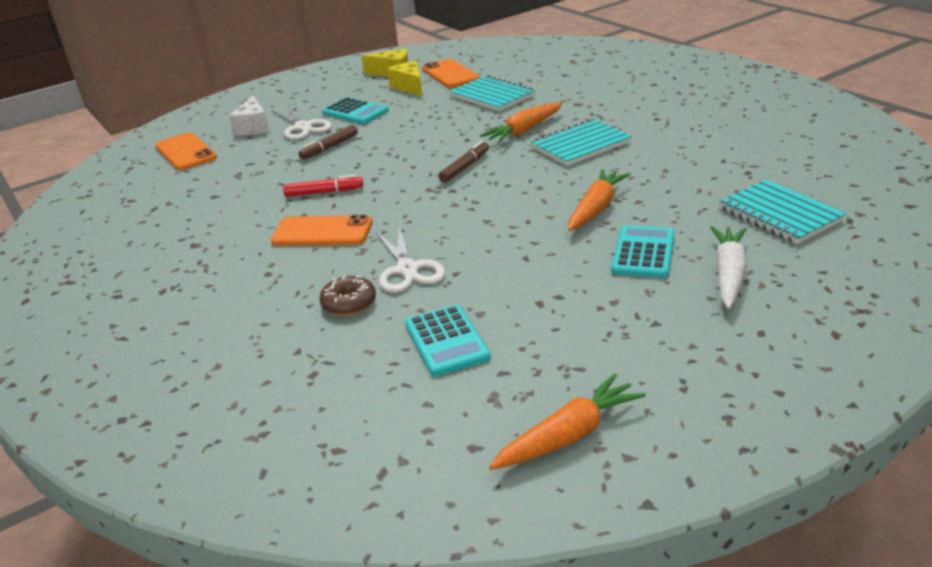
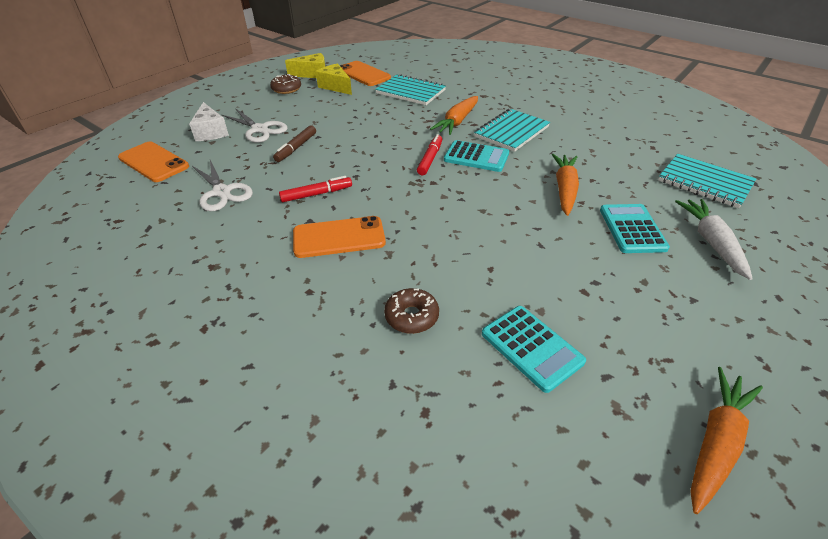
camera: 20 degrees left, 10 degrees up
(354, 87) = (286, 89): none -> brown donut
(355, 112) = (300, 112): turquoise calculator -> turquoise calculator (476, 157)
(407, 269) = (445, 270): white scissors -> white scissors (222, 192)
(465, 167) = (430, 159): brown marker -> red marker

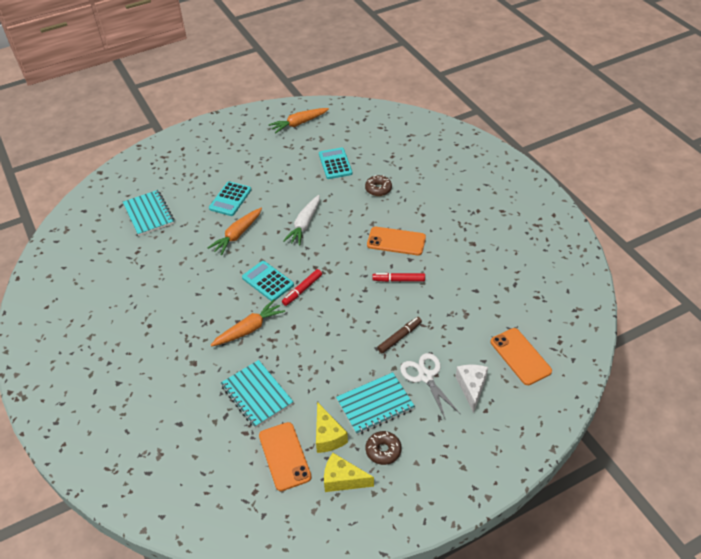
camera: 155 degrees left, 5 degrees up
(222, 192) = (465, 302): white scissors -> none
(511, 132) = (217, 300): turquoise notebook -> turquoise notebook (375, 405)
(711, 242) = (201, 181): white carrot -> white carrot (304, 224)

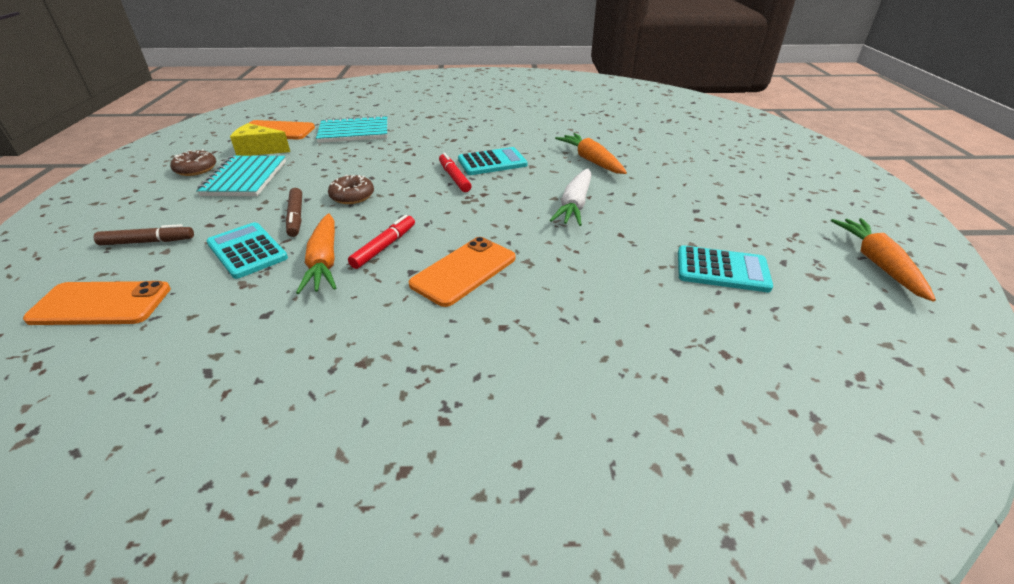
camera: 115 degrees right, 10 degrees down
(149, 214) = (667, 125): turquoise notebook -> none
(230, 199) = (668, 168): turquoise calculator -> turquoise calculator (247, 251)
(249, 329) = (435, 142): orange carrot -> orange carrot (324, 262)
(304, 224) = (574, 205): white carrot -> white carrot turned 120 degrees counterclockwise
(343, 479) = (210, 147): yellow cheese -> none
(378, 189) = (617, 296): brown donut -> brown donut (352, 196)
(425, 376) = (219, 216): white scissors -> none
(471, 388) = (148, 242): white cheese -> brown marker

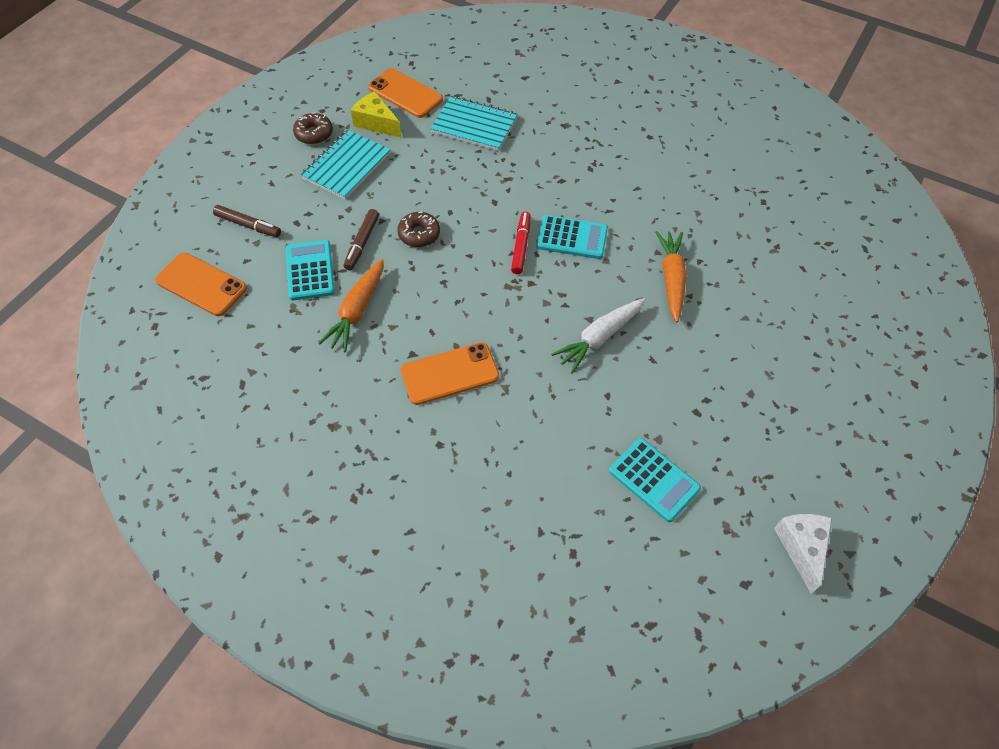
camera: 30 degrees right, 20 degrees up
(384, 247) = (408, 315): red marker -> none
(878, 264) = (801, 547): orange carrot -> white cheese

